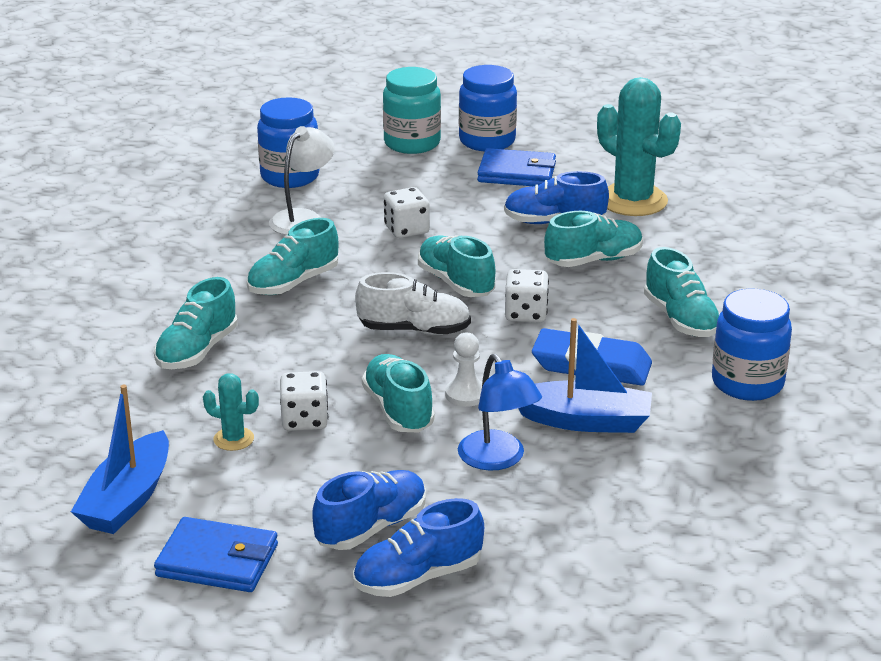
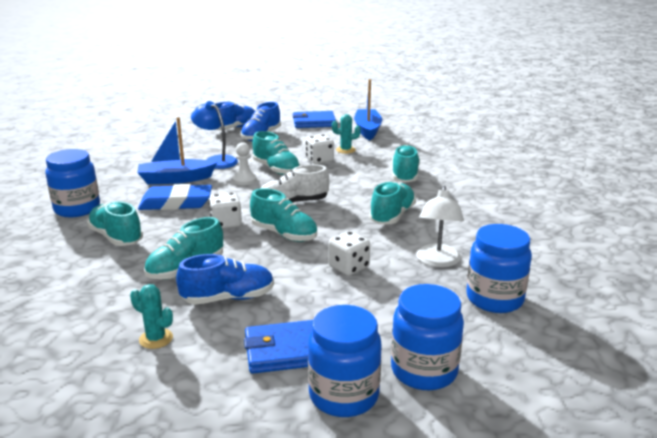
camera: 160 degrees right, 5 degrees down
(412, 143) = (424, 371): turquoise jar -> blue jar
(633, 200) = (156, 339): turquoise cactus -> turquoise cactus, size x0.47

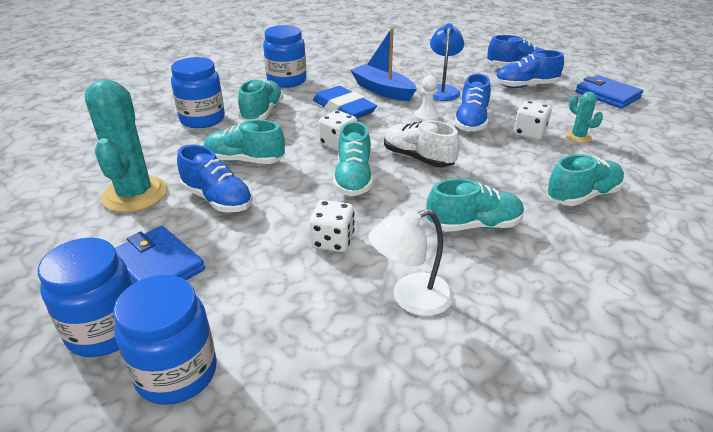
camera: 55 degrees right, 10 degrees up
(156, 339) = (135, 194): turquoise cactus -> turquoise cactus, size x2.14
(276, 169) = (471, 121): turquoise shoe -> blue shoe
(367, 130) = (651, 128): blue boat -> none
(494, 299) = (372, 381): blue jar -> blue jar (202, 119)

